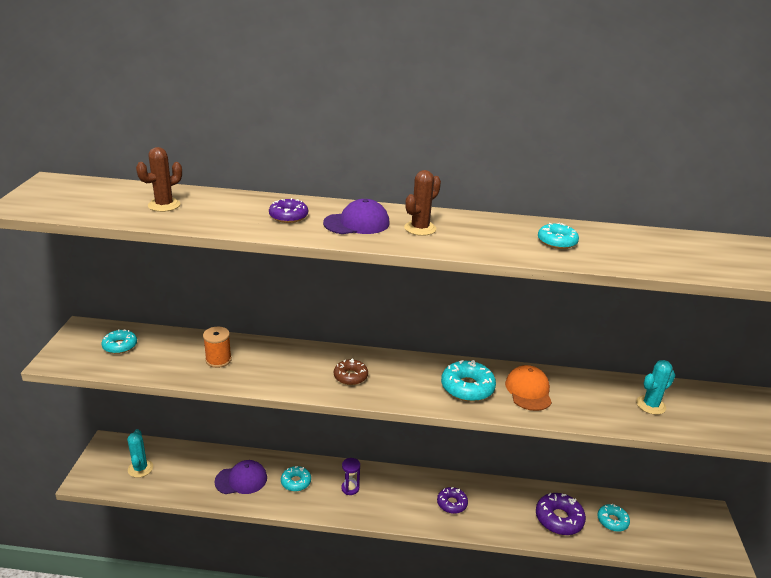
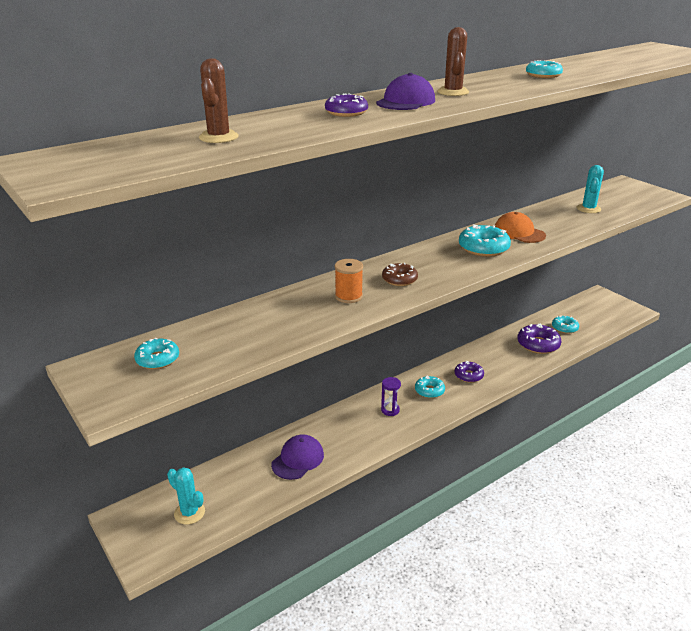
camera: 40 degrees left, 0 degrees up
(218, 360) = (276, 321): orange spool -> orange spool (348, 296)
(296, 482) = (344, 432): turquoise donut -> turquoise donut (429, 391)

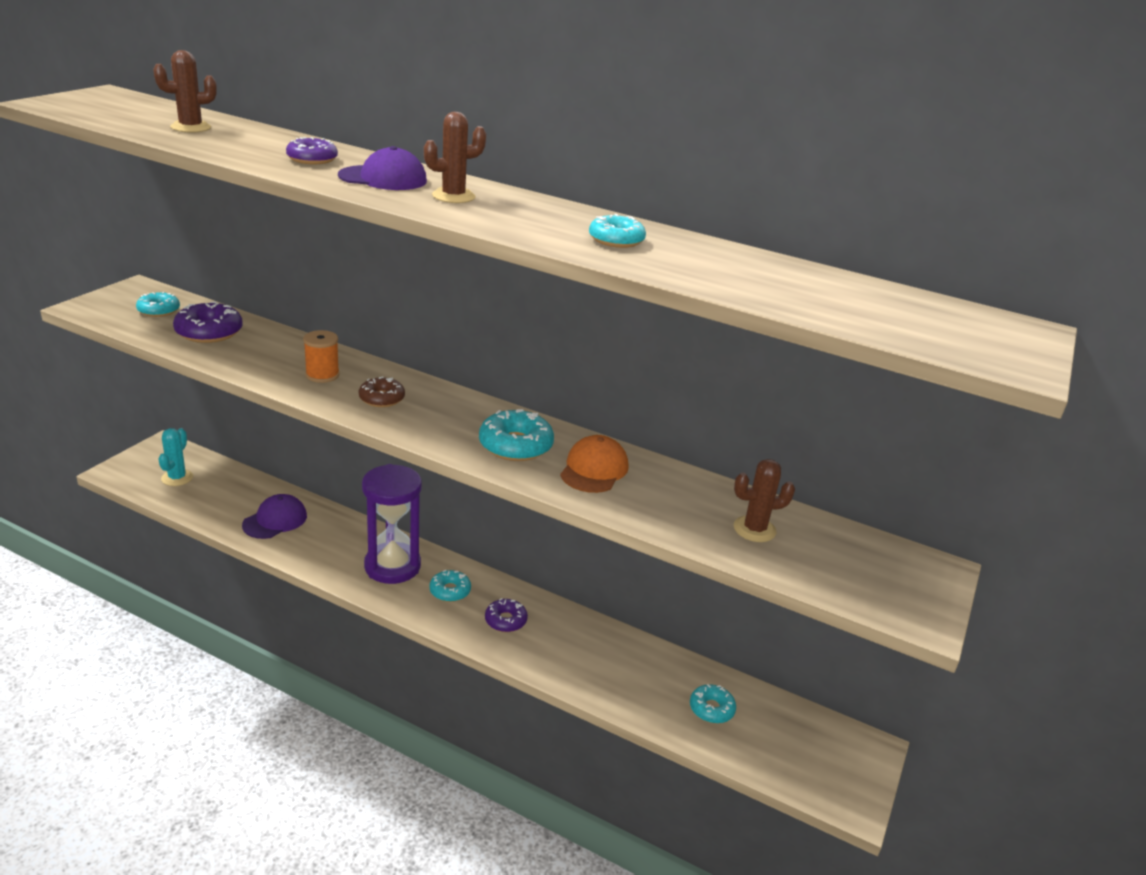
camera: 60 degrees right, 0 degrees up
(298, 459) = (275, 520): purple cap -> purple cap turned 60 degrees counterclockwise
(390, 410) = (392, 566): purple hourglass -> purple hourglass, size x2.33
(538, 344) = (636, 682): purple donut -> purple donut (209, 332)
(588, 209) = (754, 529): turquoise cactus -> brown cactus

